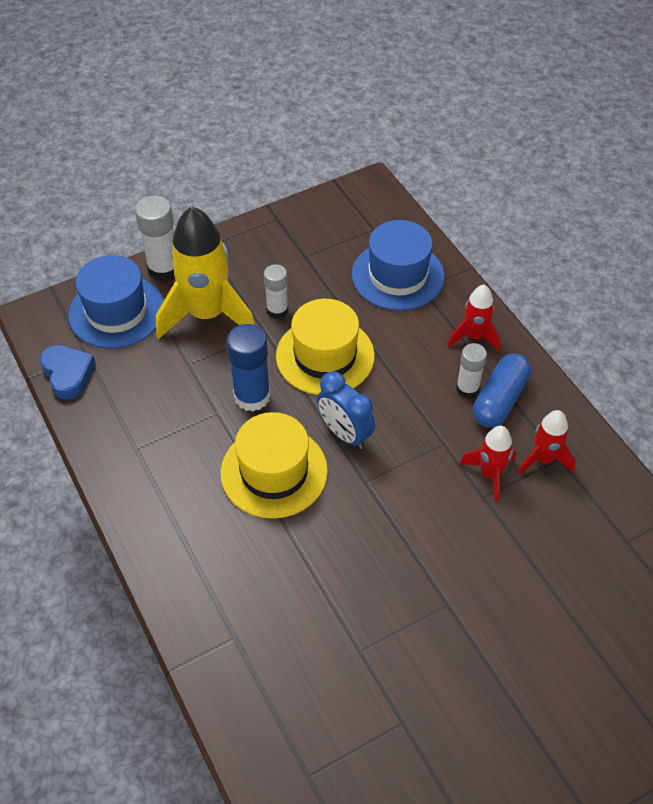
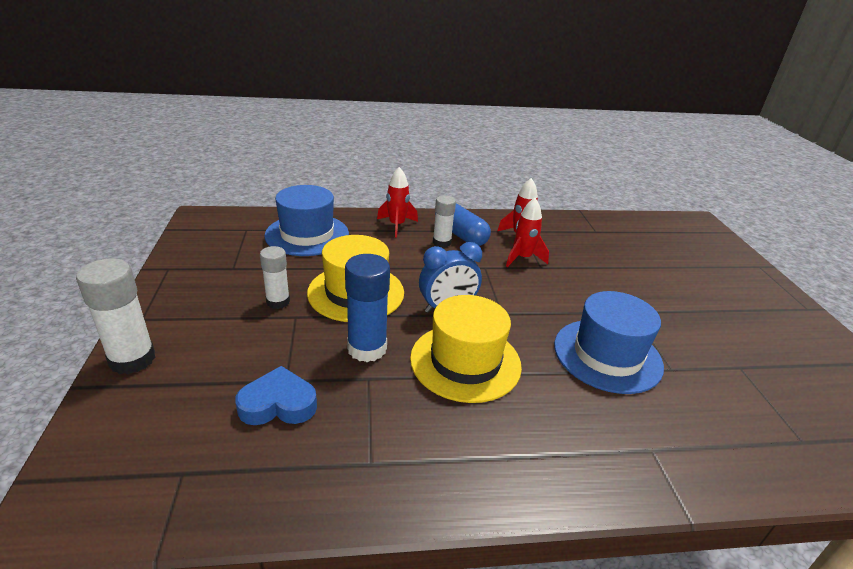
camera: 70 degrees left, 20 degrees down
(68, 374) = (197, 504): blue heart -> blue heart (278, 404)
(116, 311) = (146, 420): blue hat -> blue hat (607, 355)
(207, 314) = (235, 347): yellow rocket -> none

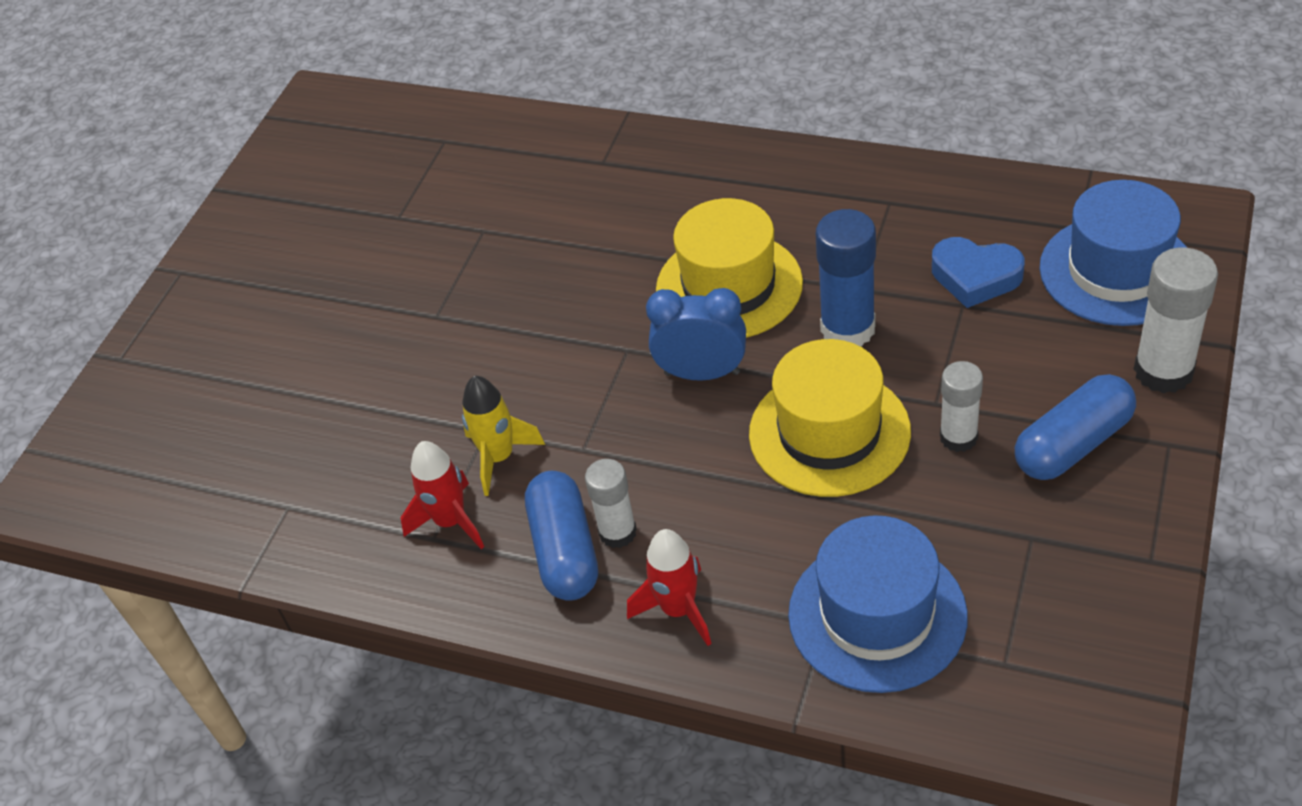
camera: 145 degrees left, 15 degrees up
(205, 309) = (1073, 444): none -> blue capsule
(522, 258) = (499, 457): red rocket -> yellow rocket
(607, 355) = (542, 260): blue hat -> blue hat (1117, 271)

